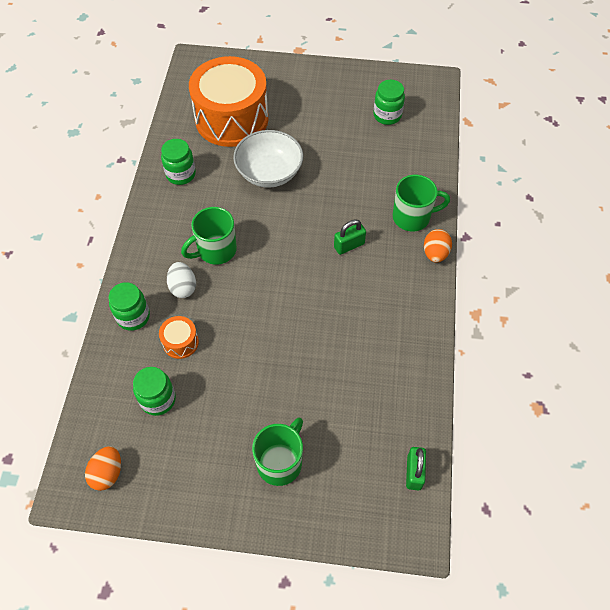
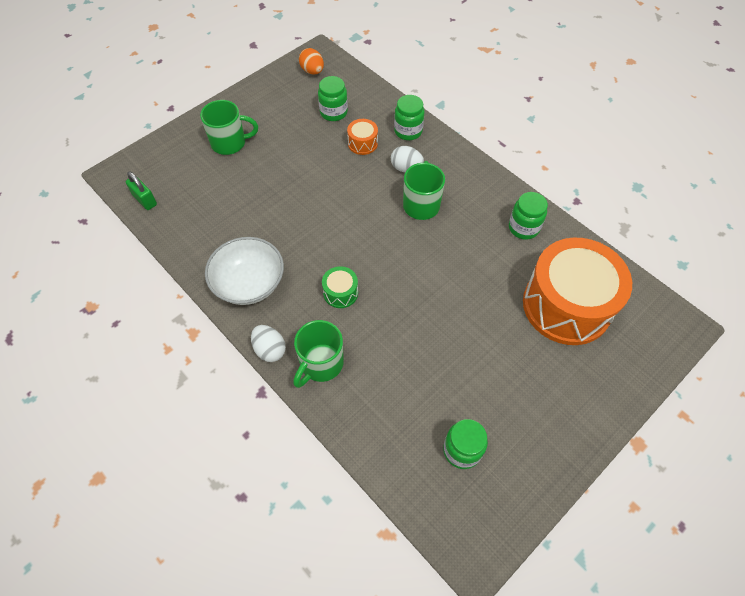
camera: 130 degrees right, 0 degrees up
(269, 172) = (472, 290): white bowl -> white bowl (249, 283)
(280, 462) = (230, 143): green mug -> green mug turned 75 degrees counterclockwise
(349, 245) = (340, 293): green padlock -> green drum
(435, 253) = (270, 349): orange egg -> white egg

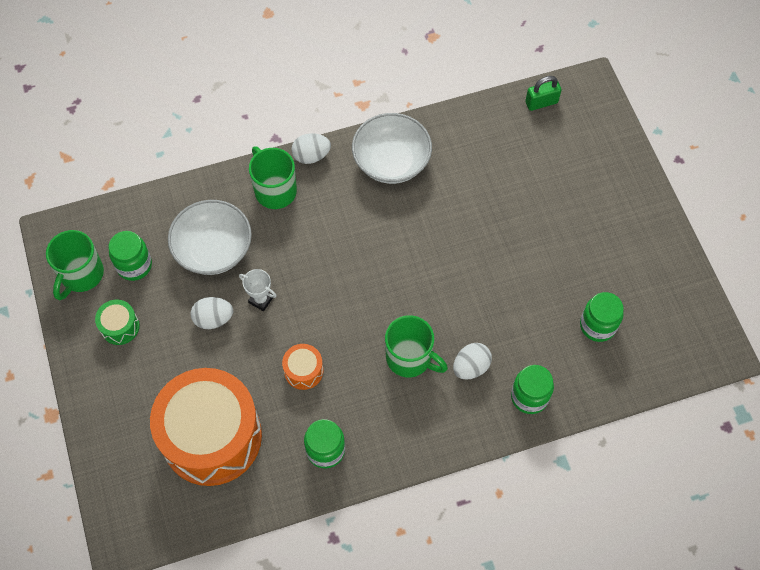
camera: 115 degrees right, 5 degrees up
(230, 143) = (592, 200): green mug -> green mug (81, 275)
(312, 71) = (685, 330): orange egg -> none
(340, 293) = (339, 234): green drum -> green drum (120, 327)
(362, 143) = (531, 337): orange drum -> orange drum (303, 371)
(407, 387) = (213, 249): none -> white bowl
(433, 325) = (261, 300): none -> white trophy
(472, 353) = (213, 319): none -> white egg

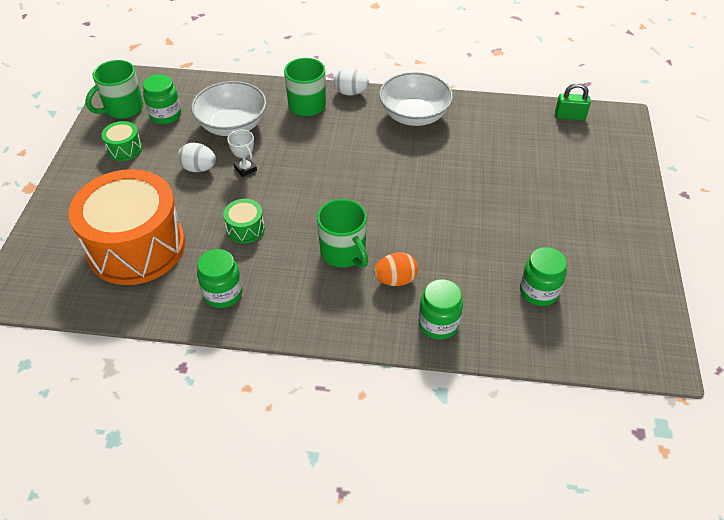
camera: 25 degrees right, 15 degrees down
(303, 371) = (245, 229): orange drum -> green drum
(471, 367) = (395, 280): white egg -> orange egg

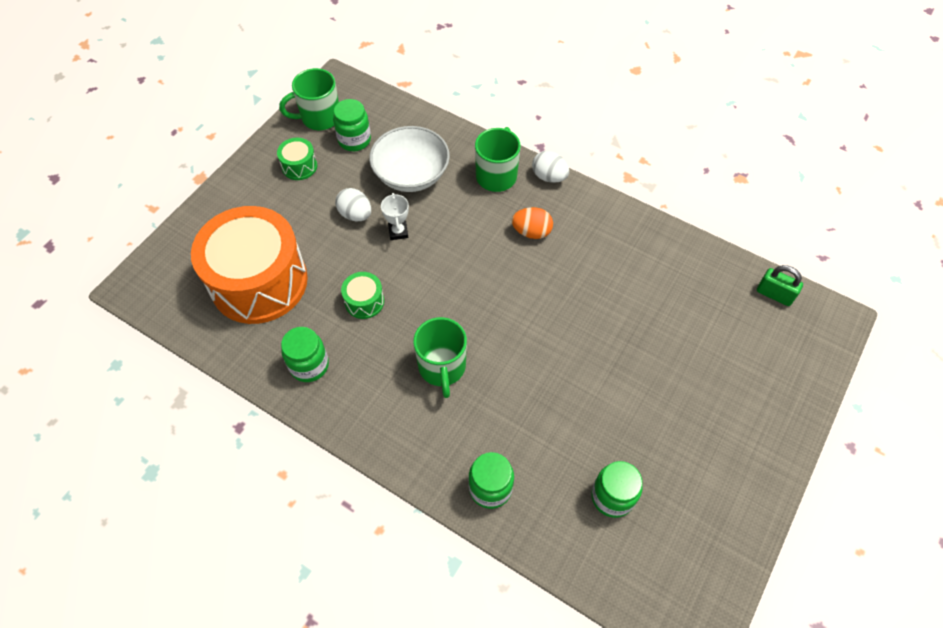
camera: 25 degrees right, 10 degrees up
(395, 280) = (475, 420): orange egg -> orange egg (531, 232)
(414, 115) = (600, 230): white bowl -> none

